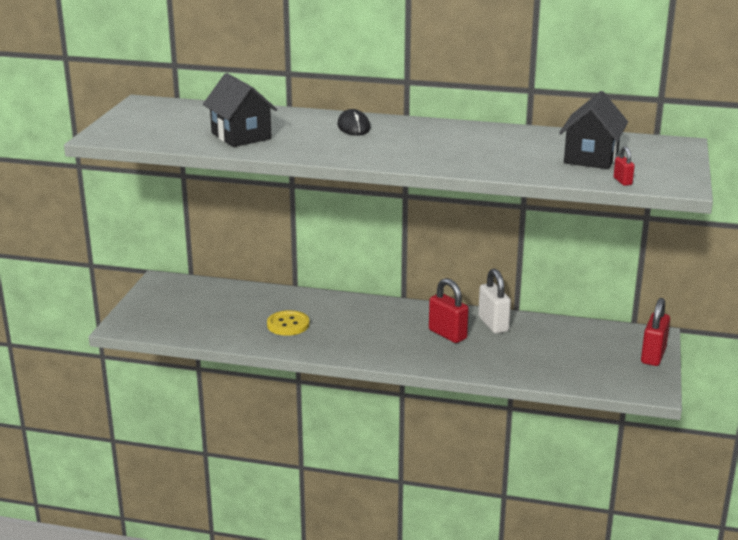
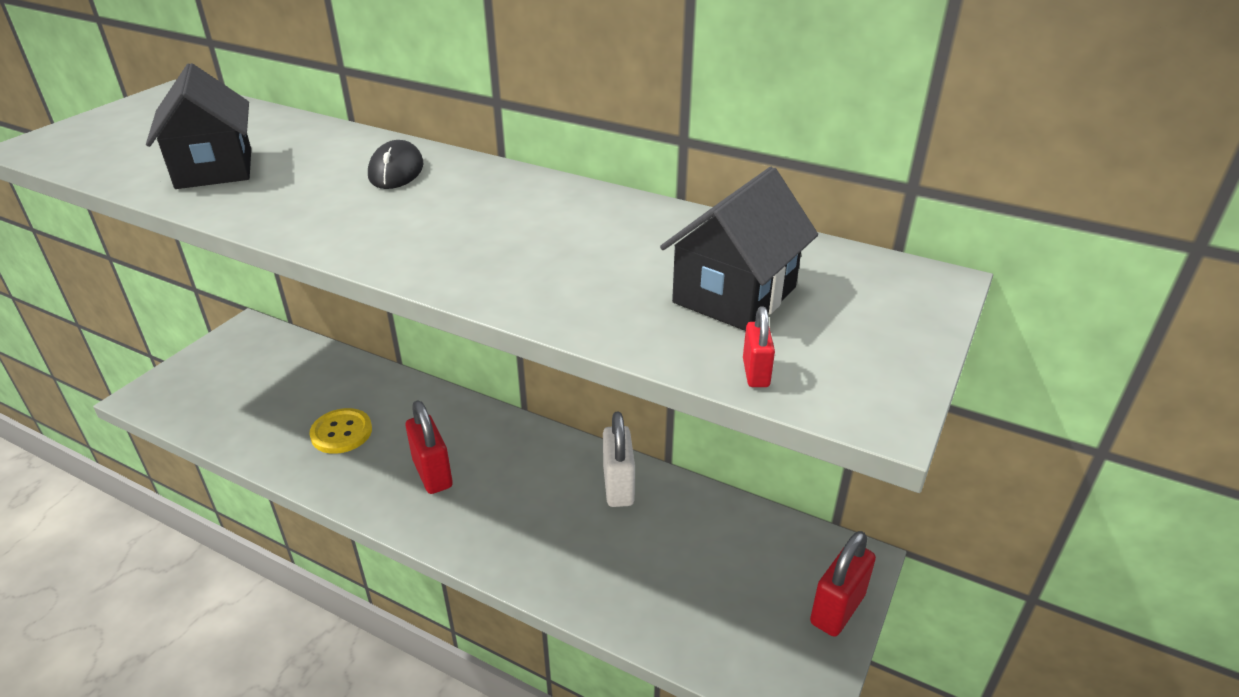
camera: 15 degrees right, 10 degrees up
(447, 334) = (542, 494): red padlock -> red padlock (432, 474)

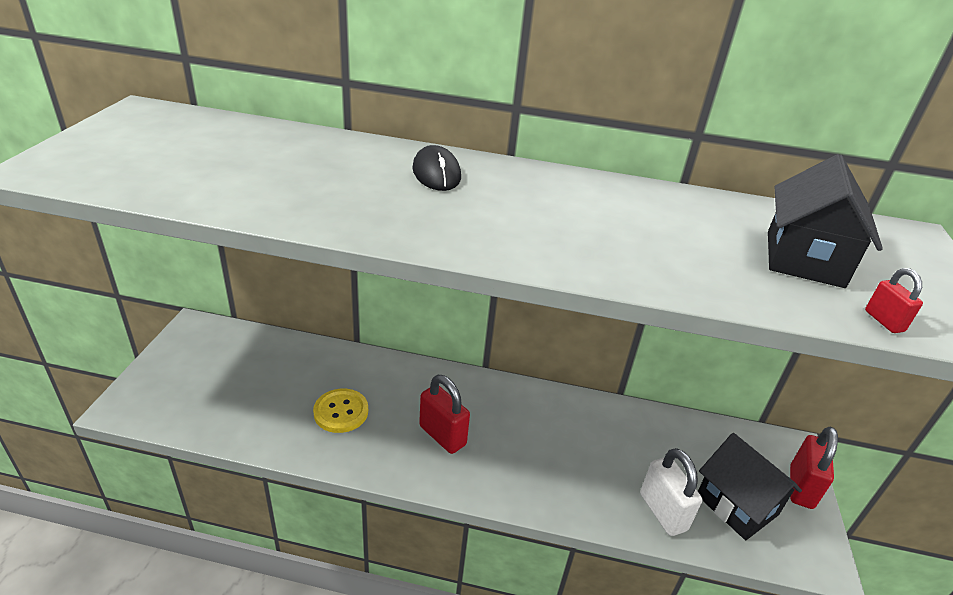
camera: 20 degrees left, 0 degrees up
(214, 169) = (263, 181): black house -> black house (737, 505)
(618, 486) = (596, 420): white padlock -> white padlock (663, 512)

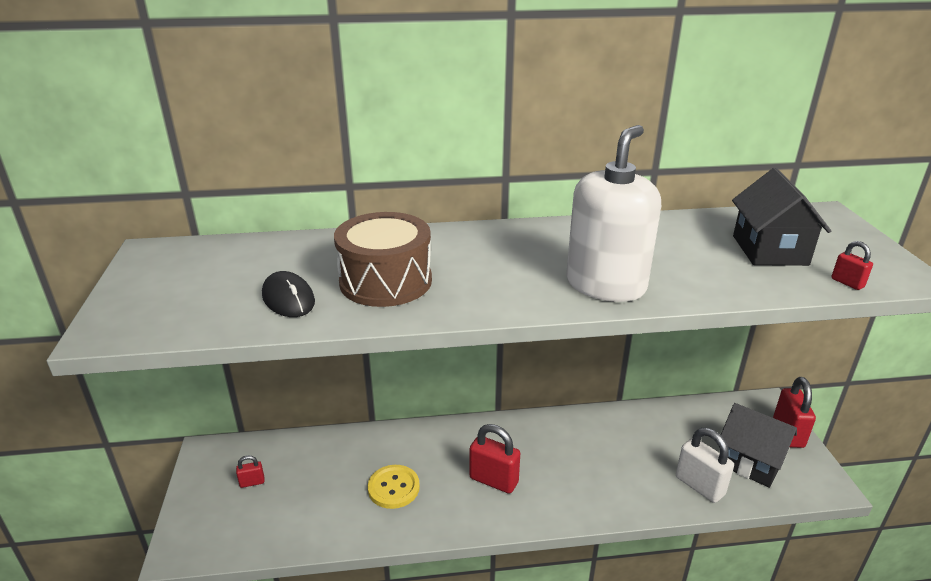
camera: 15 degrees left, 5 degrees down
(217, 366) = (252, 482): none -> red padlock
(332, 187) = (385, 281): none -> brown drum
(436, 173) = (459, 248): black mouse -> black mouse (288, 298)
(568, 248) = (605, 285): none -> white soap dispenser

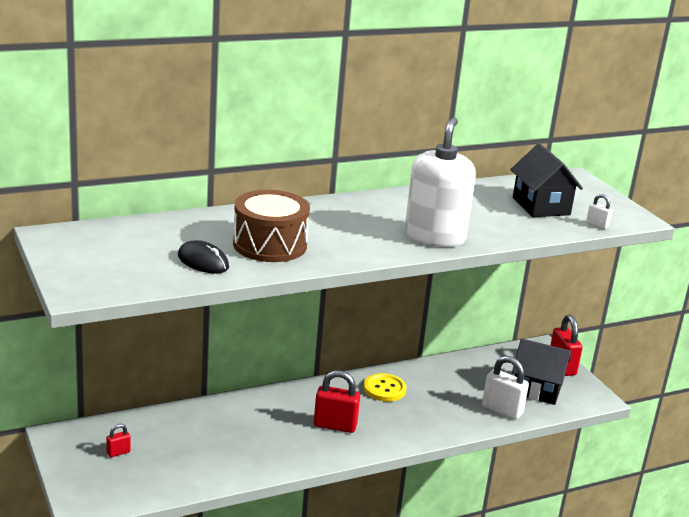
camera: 20 degrees left, 5 degrees down
(393, 488) = (251, 441): yellow button -> yellow button (384, 389)
(847, 283) = (597, 225): red padlock -> white padlock

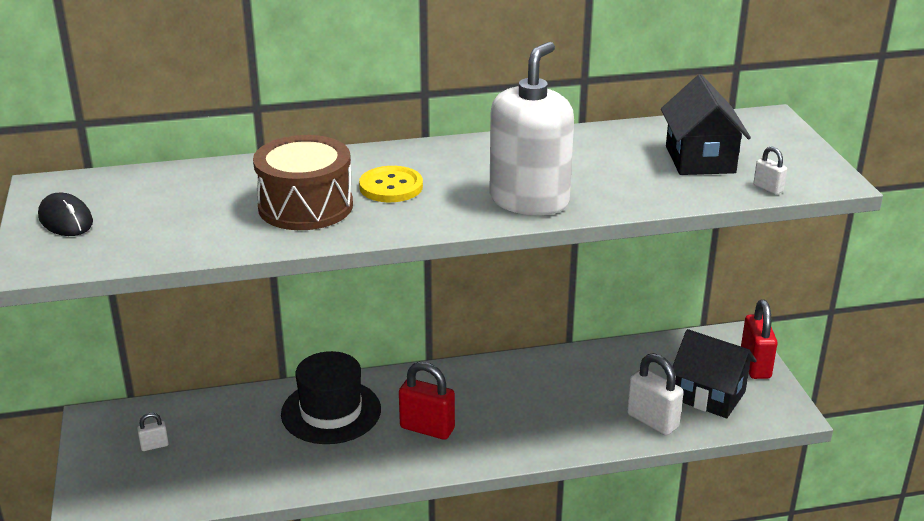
camera: 15 degrees right, 5 degrees up
(118, 452) = (154, 446): red padlock -> white padlock
(203, 261) = (209, 227): black mouse -> black mouse (65, 219)
(254, 418) = (331, 412): none -> black hat
(384, 389) = (508, 383): yellow button -> yellow button (391, 187)

